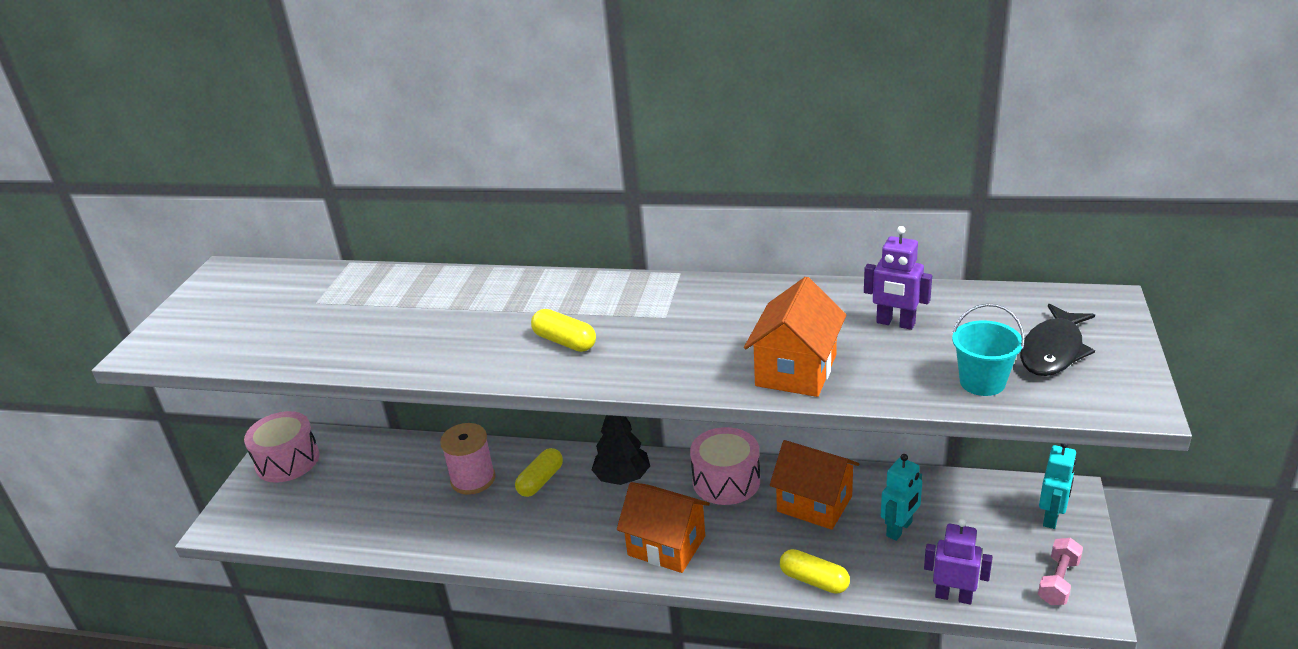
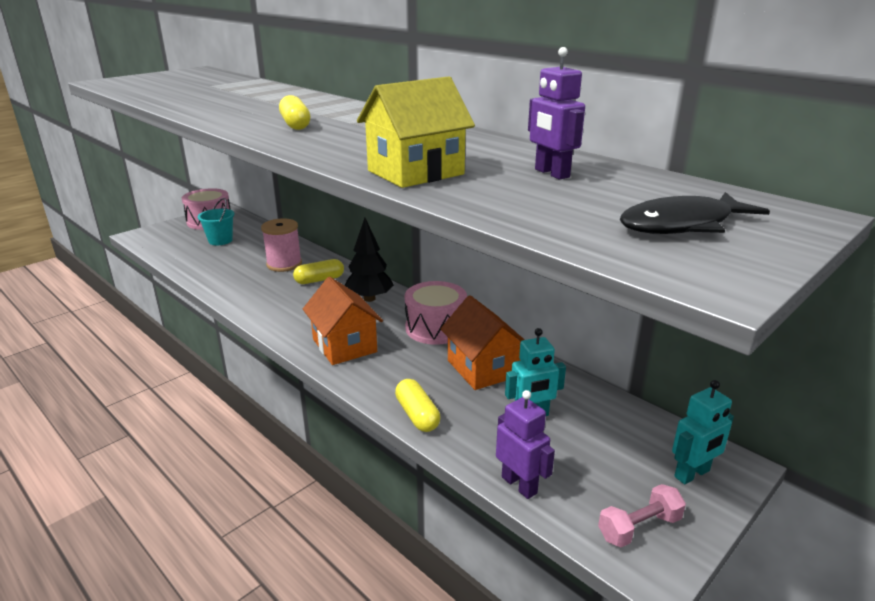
camera: 30 degrees right, 5 degrees down
(796, 370) = (415, 172): orange house -> yellow house
(982, 382) = (565, 221): turquoise bucket -> turquoise bucket (220, 240)

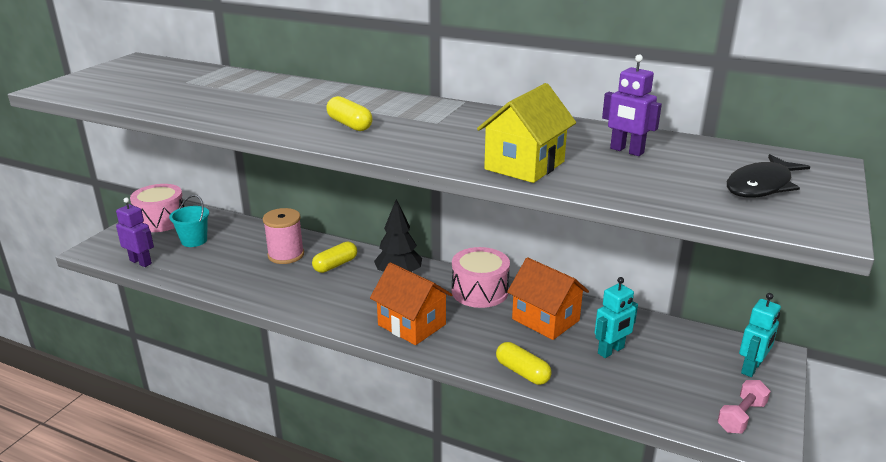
camera: 20 degrees left, 0 degrees up
(519, 485) = (640, 408): purple robot -> purple robot (141, 262)

